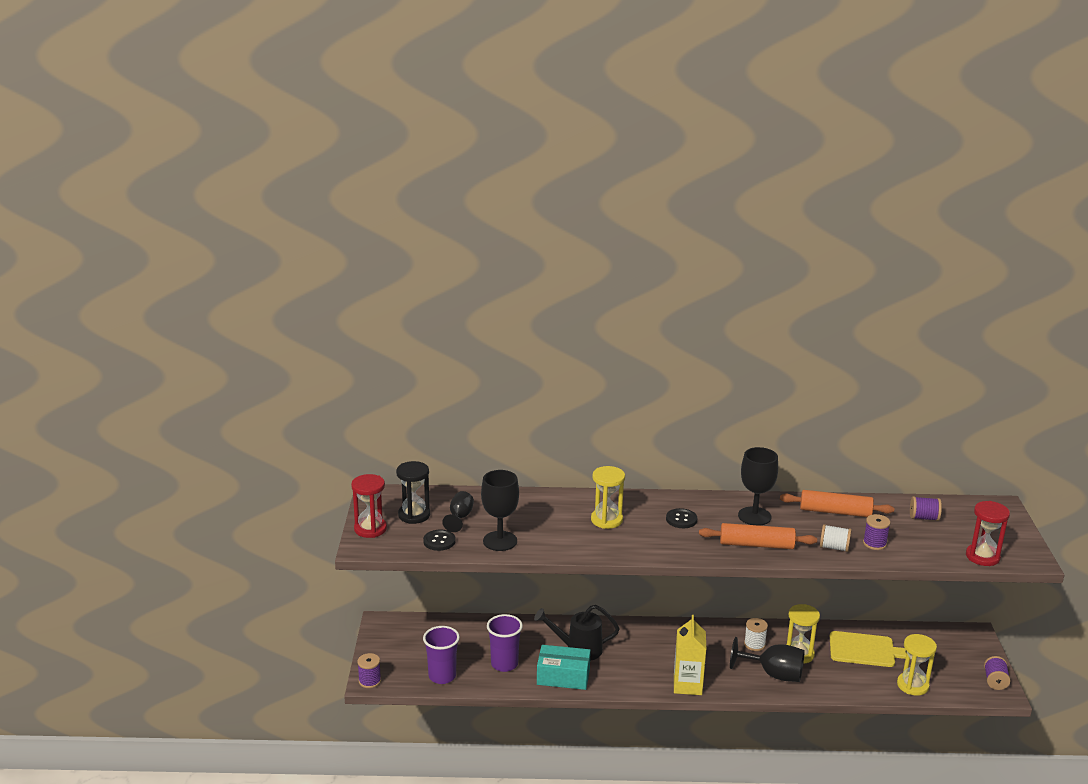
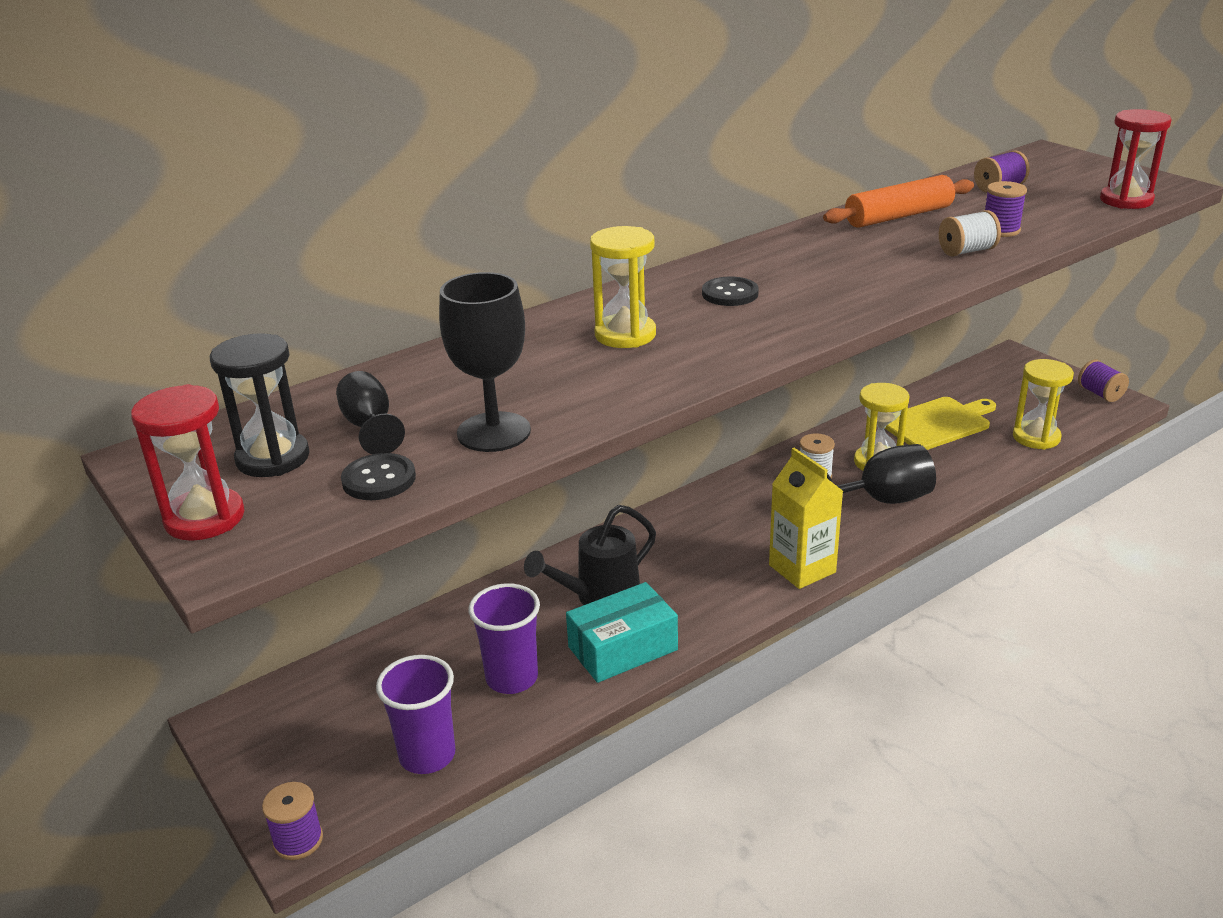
camera: 35 degrees left, 5 degrees up
(754, 516) = (816, 255): black goblet -> none
(756, 545) = (875, 284): orange rolling pin -> none

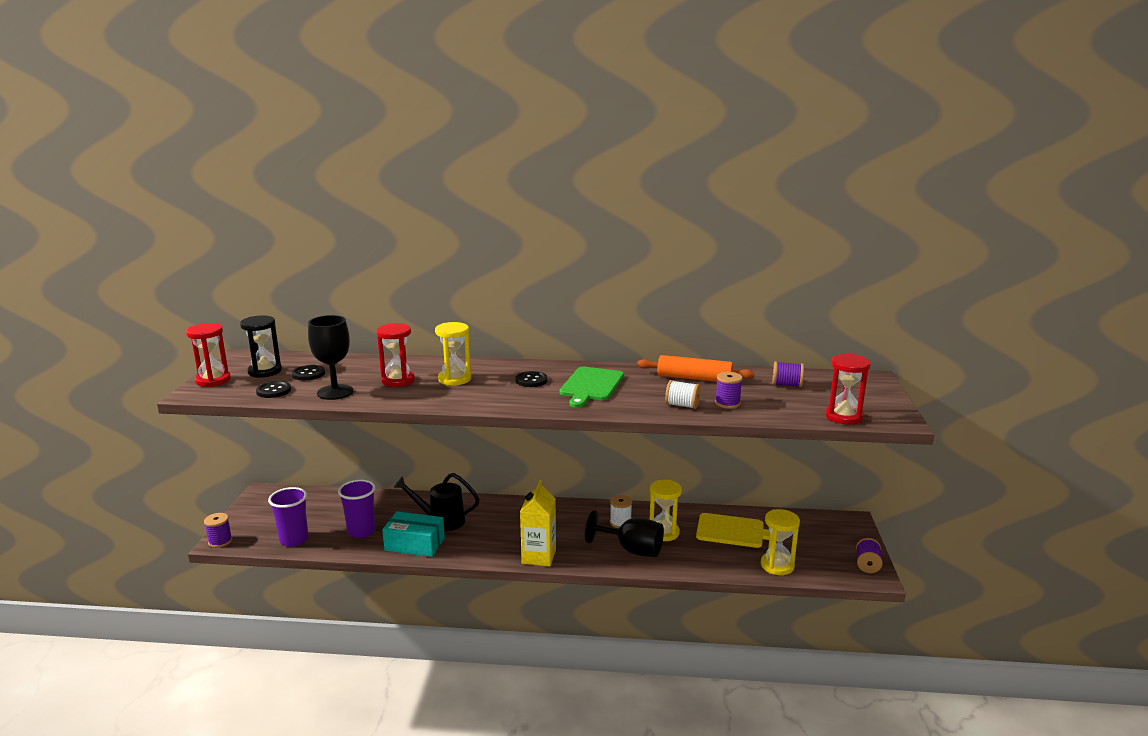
camera: 40 degrees right, 10 degrees down
(370, 427) = (308, 374): black goblet -> black button
(547, 372) = (398, 380): none -> red hourglass
(815, 270) = (591, 385): none -> green cutting board

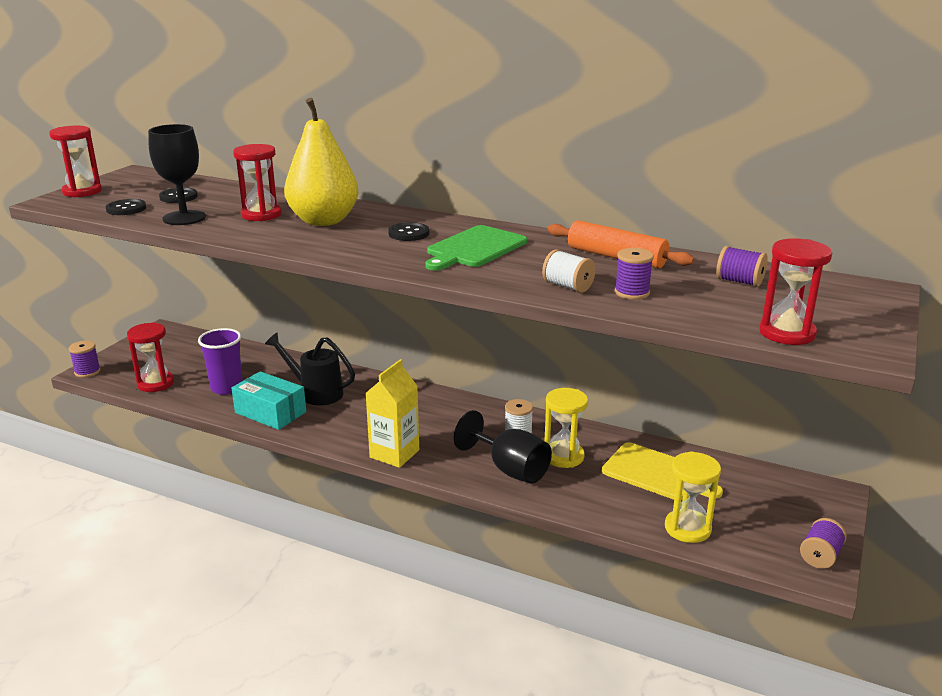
camera: 20 degrees right, 5 degrees up
(265, 371) = (140, 189): black hourglass -> none
(294, 540) = (155, 383): purple cup -> red hourglass
(454, 379) = (323, 221): yellow hourglass -> yellow pear

